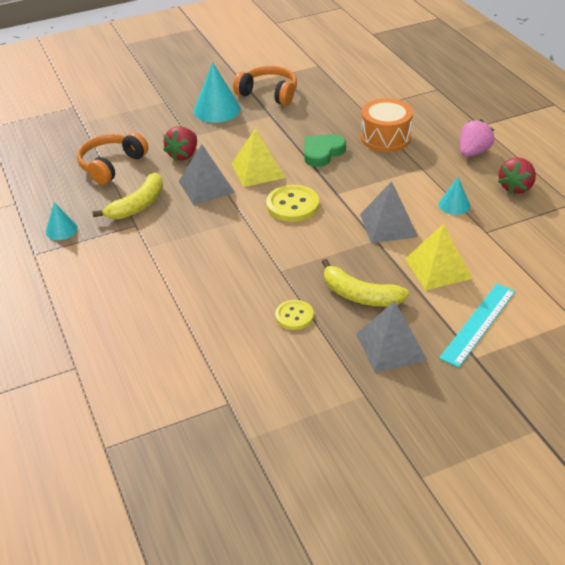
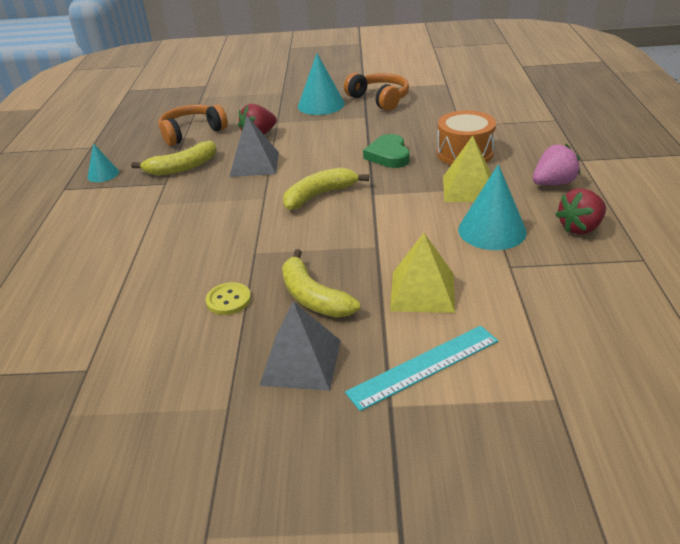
camera: 25 degrees right, 5 degrees down
(258, 170) = (313, 159): yellow pyramid -> yellow pyramid (469, 188)
(292, 205) = (319, 195): yellow button -> yellow banana
(322, 152) = (388, 155): green heart -> green heart turned 75 degrees counterclockwise
(388, 225) = (401, 235): grey pyramid -> none
(454, 205) = (492, 230): turquoise cone -> turquoise cone, size x1.77

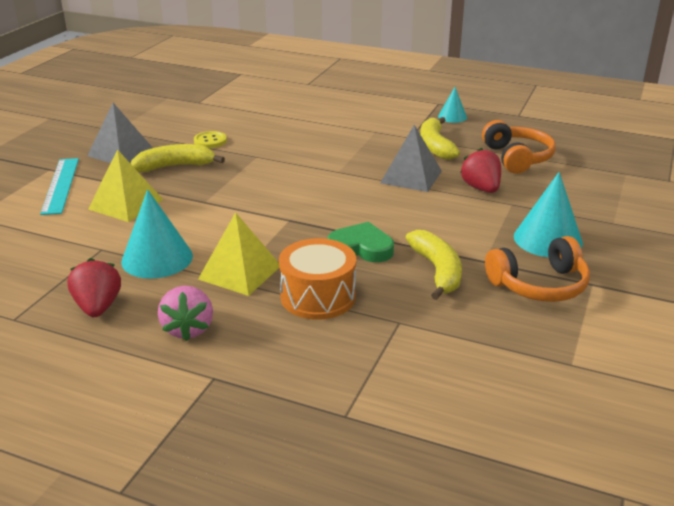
camera: 110 degrees right, 5 degrees down
(319, 195) = (315, 195): yellow banana -> yellow banana (437, 271)

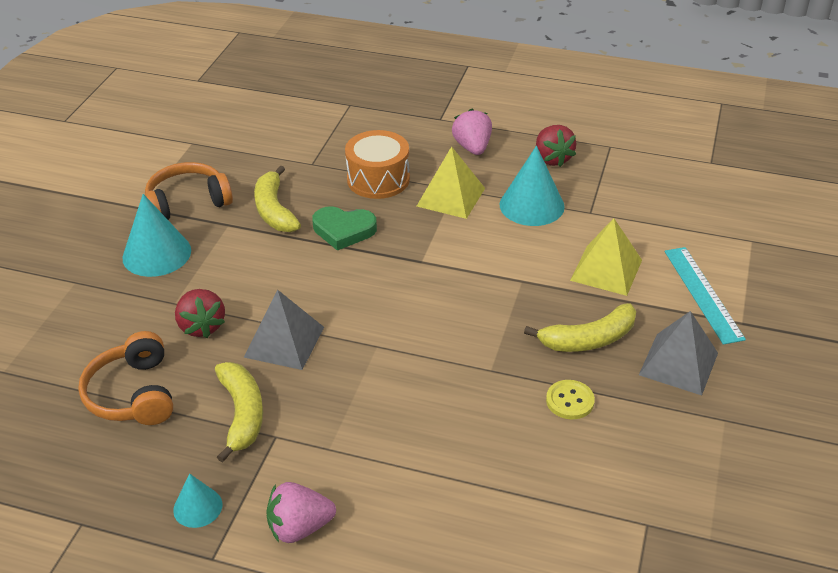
camera: 175 degrees right, 10 degrees up
(391, 109) = (299, 527): none -> pink strawberry

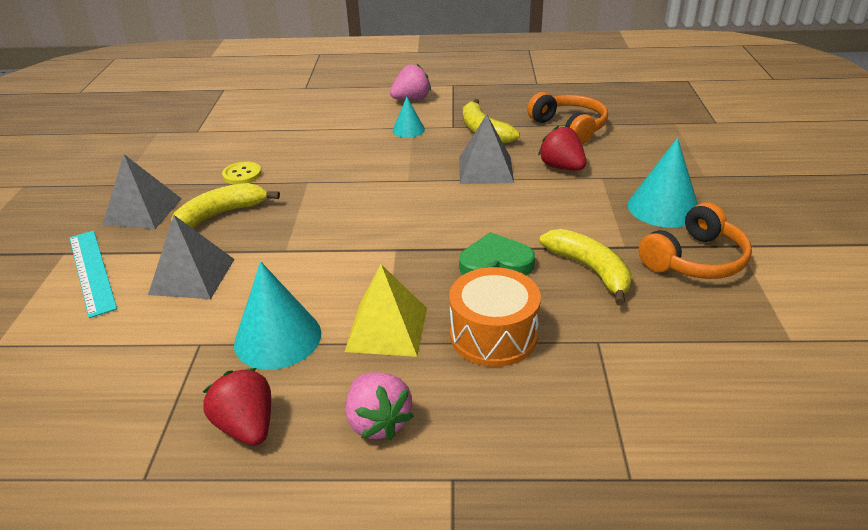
camera: 165 degrees right, 5 degrees down
(197, 507) = (477, 96): turquoise cone -> turquoise cone (408, 130)
(606, 270) = (192, 276): yellow pyramid -> grey pyramid

